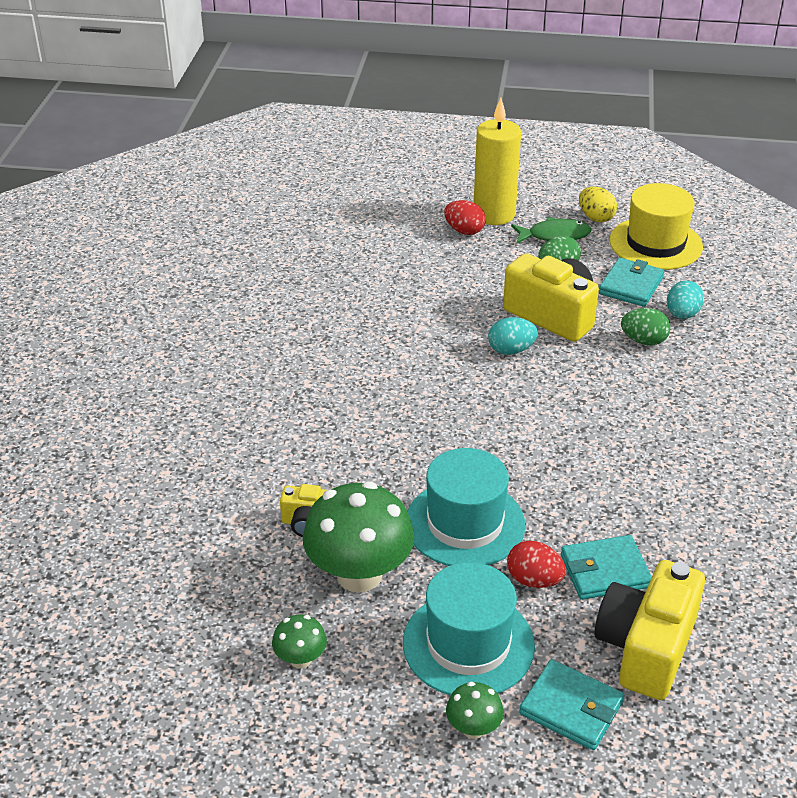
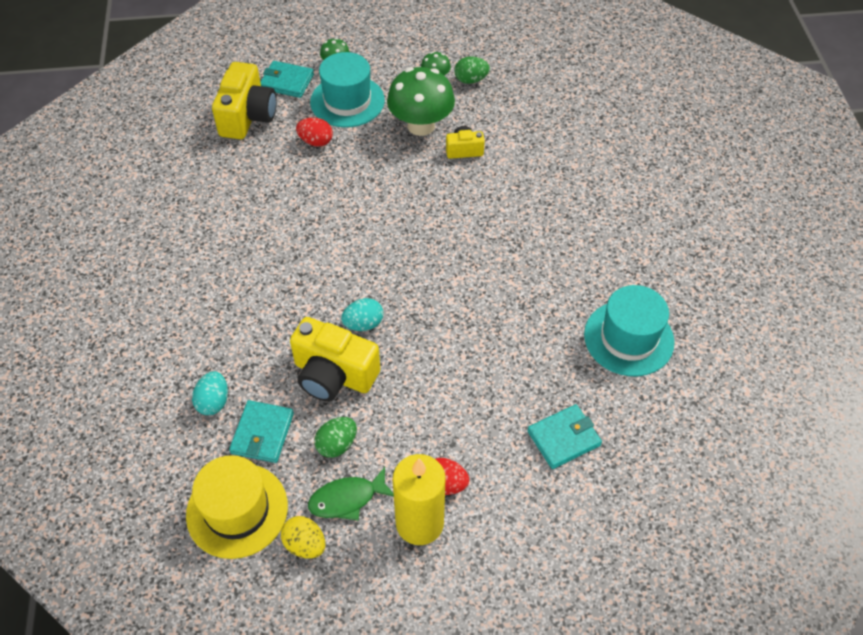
camera: 165 degrees right, 15 degrees up
(465, 523) = (366, 168): turquoise hat -> turquoise hat (628, 338)
(605, 571) = (273, 155): turquoise wallet -> turquoise wallet (563, 438)
(643, 341) = (249, 360): green egg -> green egg (471, 80)

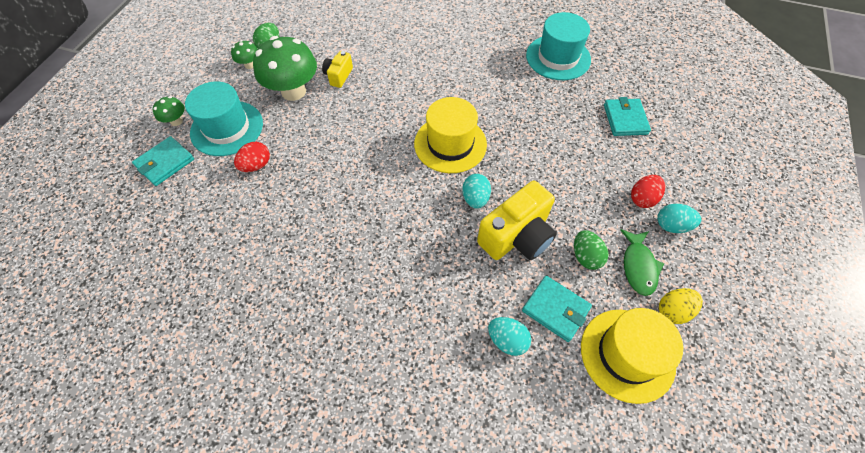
camera: 65 degrees left, 5 degrees up
(248, 117) = (183, 207): yellow camera -> none
(419, 523) = (671, 226): yellow candle -> turquoise egg
(425, 278) = (450, 144): none -> yellow hat

